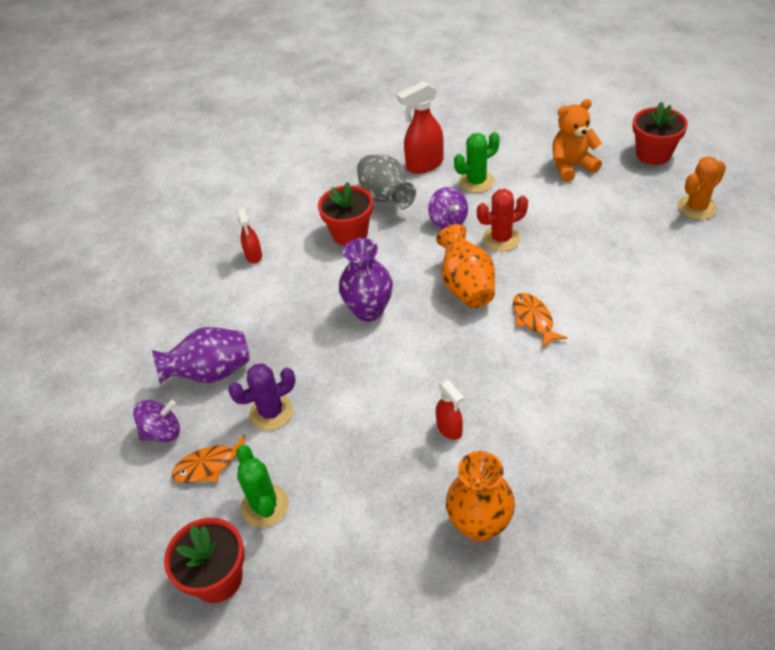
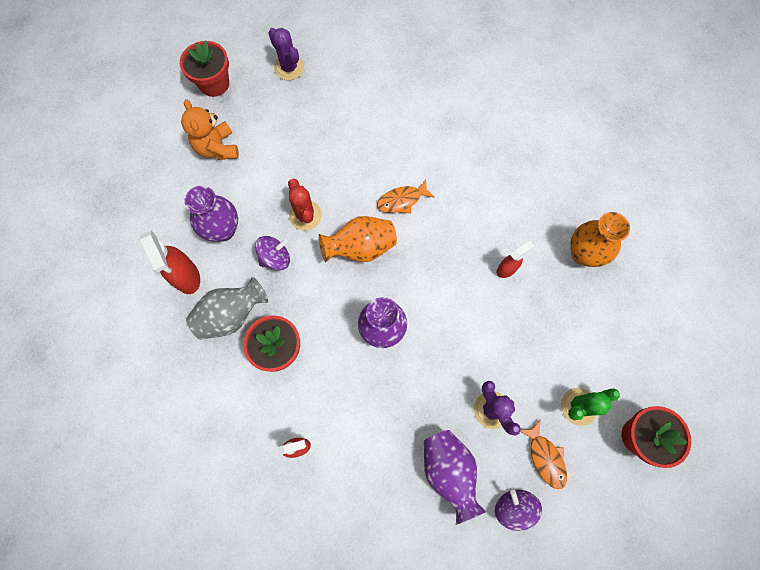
camera: 95 degrees left, 25 degrees up
(476, 182) = (223, 230): green cactus -> purple vase
(696, 207) = (289, 68): orange cactus -> purple cactus

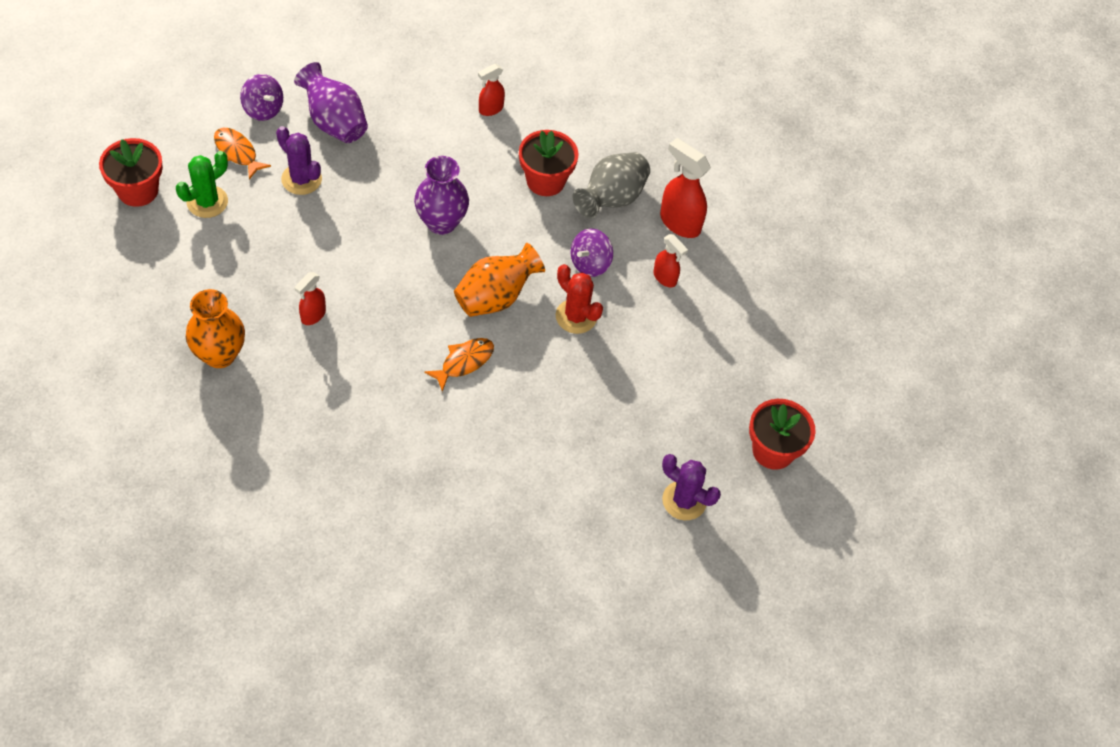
camera: 155 degrees right, 15 degrees down
(217, 148) = (722, 368): orange teddy bear -> none
(223, 230) = (665, 278): purple vase -> red spray bottle

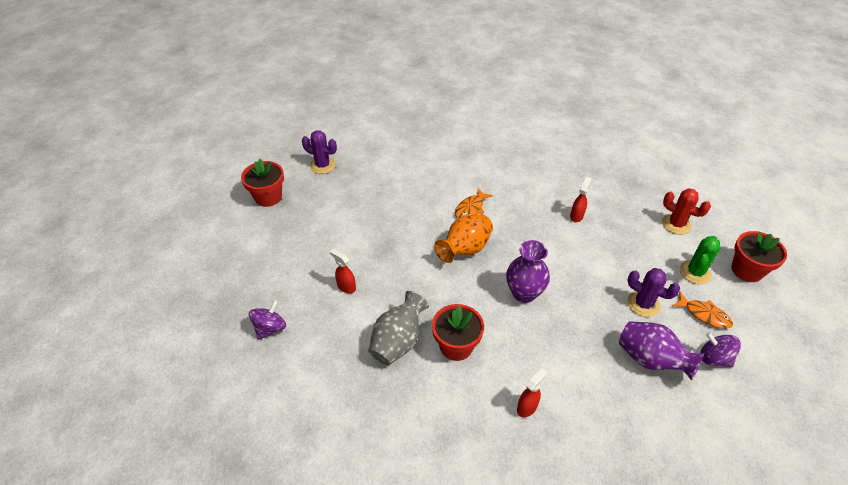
camera: 175 degrees right, 10 degrees down
(220, 354) = (616, 186): orange vase -> none
(576, 316) = (406, 248): red cactus -> red cactus (676, 224)
(590, 263) = (404, 286): purple spinning top -> purple spinning top (270, 328)
(679, 223) = (338, 333): red spray bottle -> none

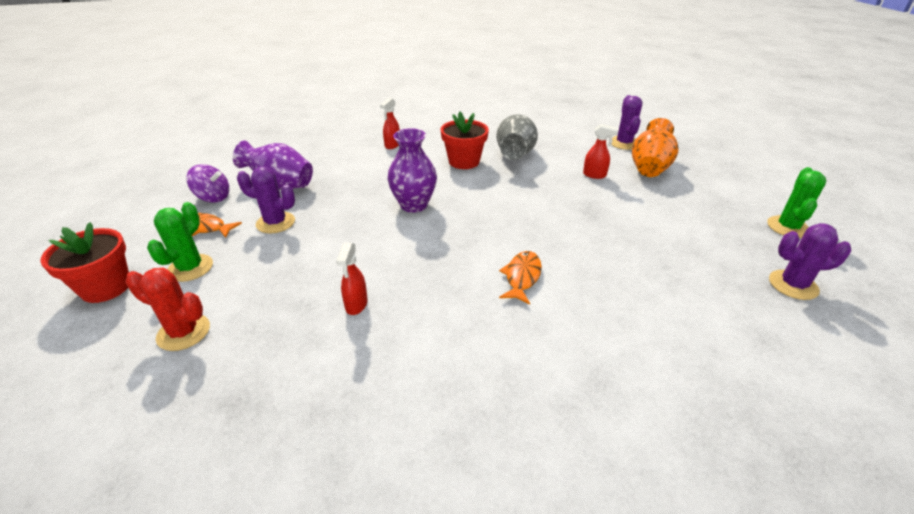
camera: 160 degrees right, 10 degrees down
(268, 197) = (788, 227): red flower pot -> green cactus
(270, 328) = (624, 143): purple spinning top -> purple cactus
(465, 249) = (499, 228): orange vase -> orange vase (649, 168)

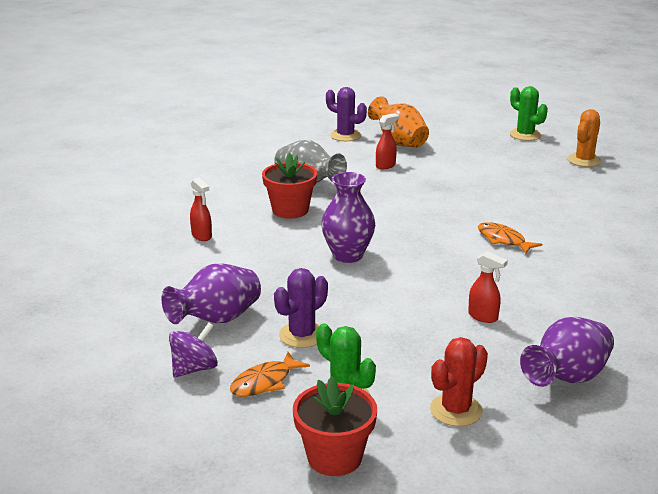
camera: 60 degrees left, 10 degrees down
(262, 396) = (567, 378): none -> purple vase
(793, 285) = (584, 160): purple cactus -> orange cactus

